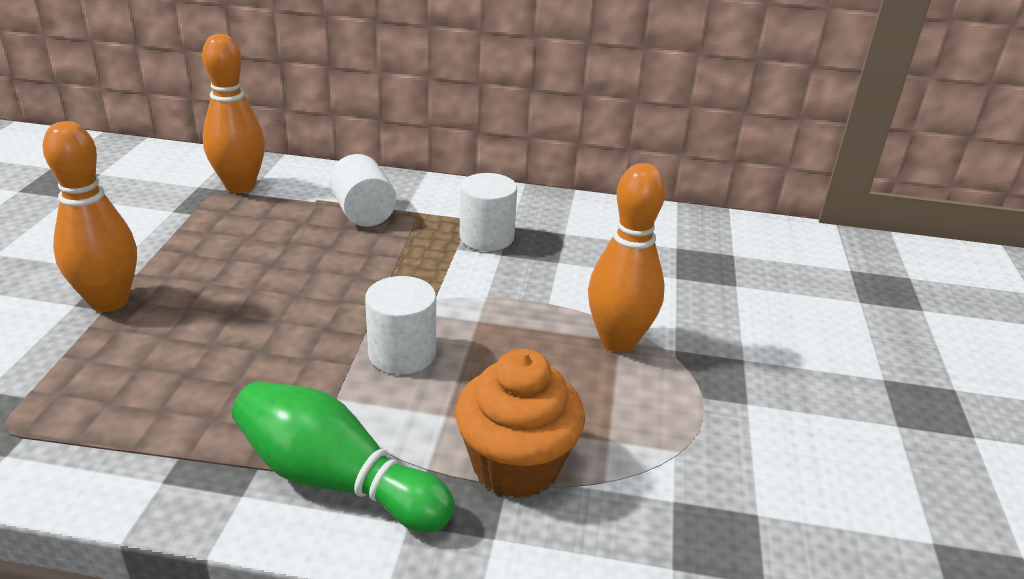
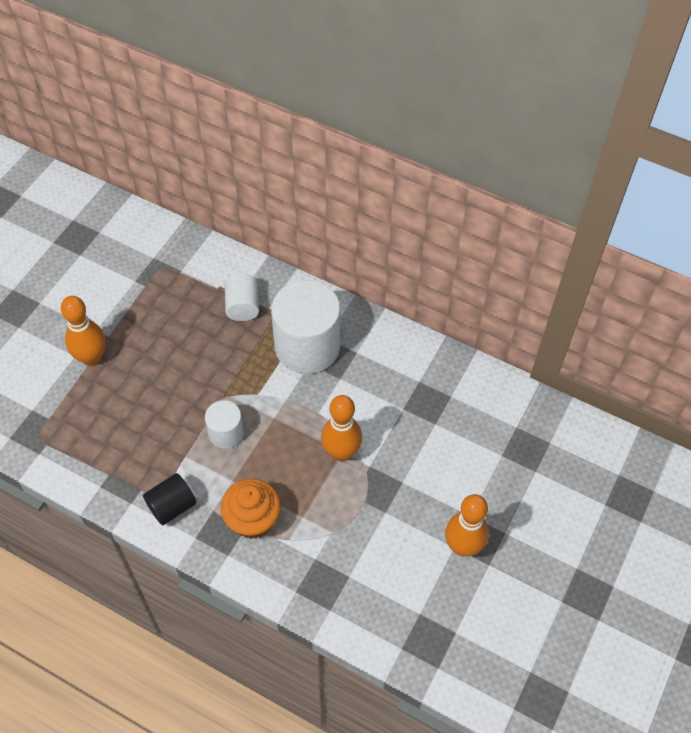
camera: 20 degrees right, 25 degrees up
(240, 186) = (177, 263): orange bowling pin -> orange bowling pin (463, 546)
(336, 480) = (172, 506): green bowling pin -> black cylinder
(486, 237) = (307, 346): white cylinder -> white cylinder, size x1.95

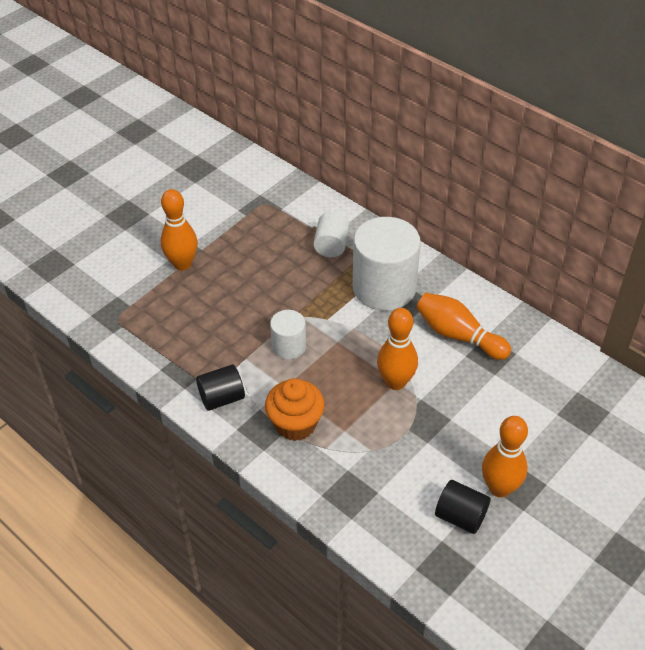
camera: 15 degrees right, 10 degrees down
(391, 387) = (458, 335): none -> orange bowling pin
(432, 584) = (460, 516): none -> black cylinder

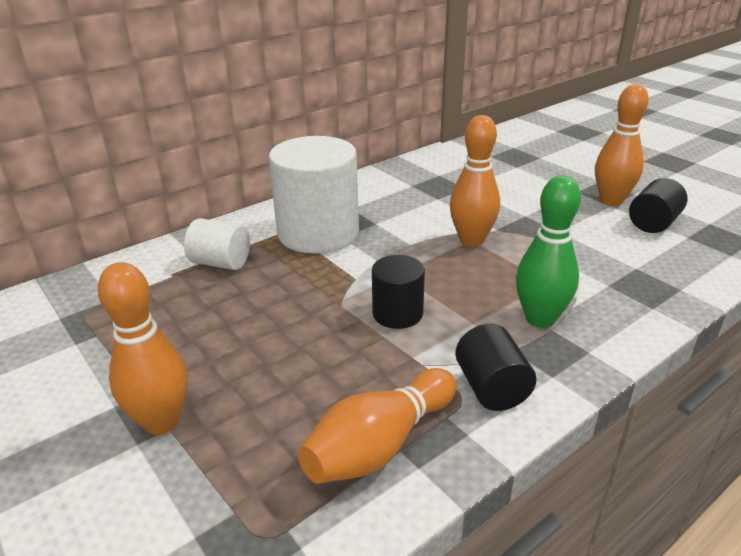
camera: 80 degrees left, 15 degrees down
(289, 346) = (397, 313): white cylinder -> black cylinder
(295, 424) = (540, 319): orange cupcake -> green bowling pin
(458, 335) = (409, 199): orange bowling pin -> orange bowling pin (380, 445)

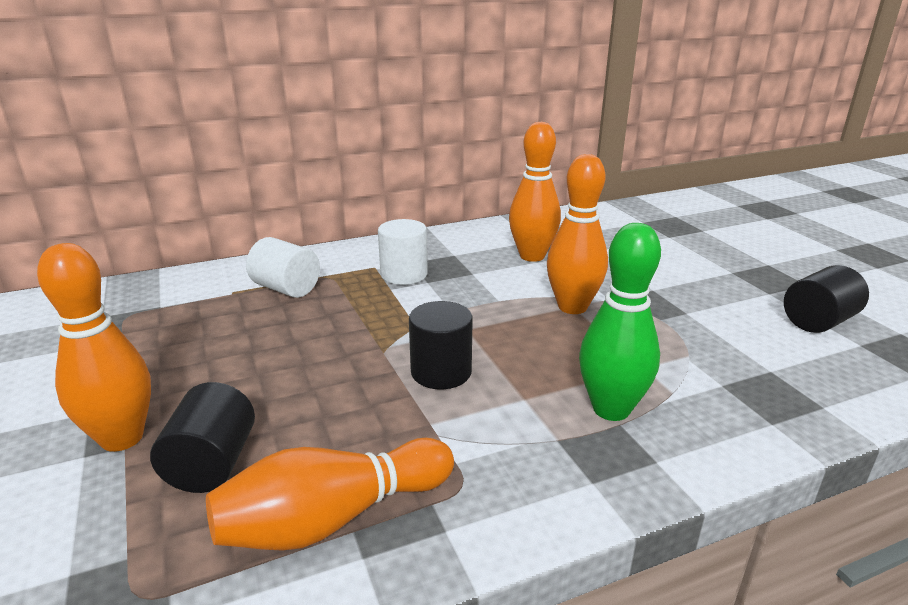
camera: 15 degrees right, 5 degrees down
(318, 233) = (404, 274): white cylinder -> white cylinder, size x0.51
(491, 388) = (505, 480): black cylinder -> black cylinder (212, 464)
(611, 201) = (772, 288): orange bowling pin -> orange bowling pin (532, 256)

